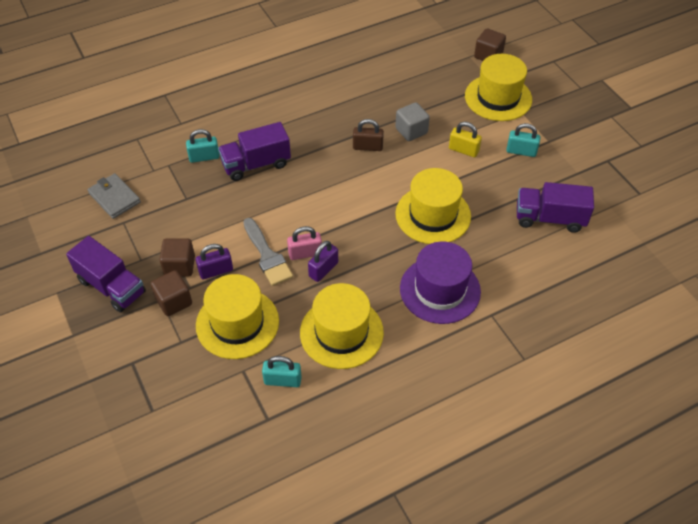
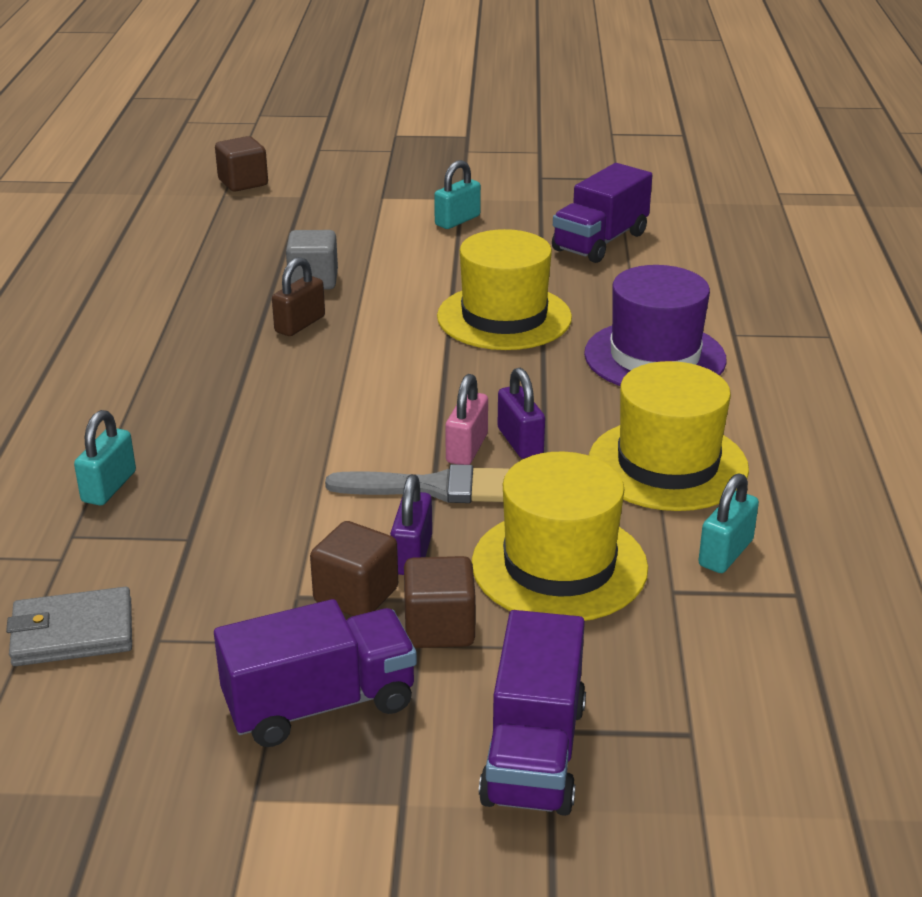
camera: 60 degrees left, 20 degrees down
(256, 164) = (202, 436): purple truck -> purple truck (534, 753)
(463, 150) = (404, 256): yellow padlock -> none
(498, 98) = (335, 202): yellow hat -> none

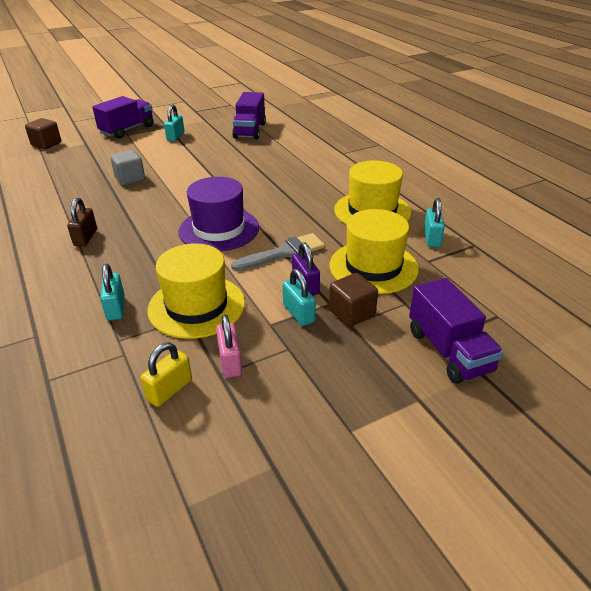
camera: 30 degrees left, 5 degrees up
(72, 632) = (169, 390): grey wallet -> yellow padlock
(300, 324) = (143, 200): brown padlock -> brown padlock (85, 237)
(320, 704) = (335, 371): purple truck -> purple truck (127, 130)
(356, 595) = (298, 313): brown cube -> turquoise padlock
(467, 448) = (281, 231): pink padlock -> pink padlock (230, 362)
(504, 317) = (239, 171): yellow hat -> yellow hat (196, 306)
(520, 442) = (302, 221): purple padlock -> none
(654, 357) = (321, 170): purple hat -> purple hat (219, 229)

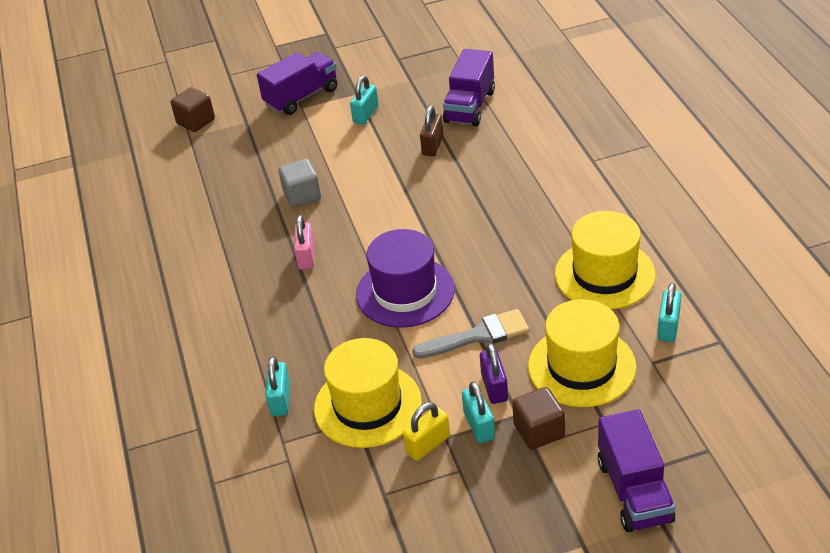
camera: 15 degrees right, 5 degrees up
(85, 237) = (248, 293): brown padlock -> brown padlock (433, 145)
(169, 390) = (331, 507): yellow padlock -> yellow padlock (428, 444)
(230, 362) = (395, 480): pink padlock -> pink padlock (306, 256)

